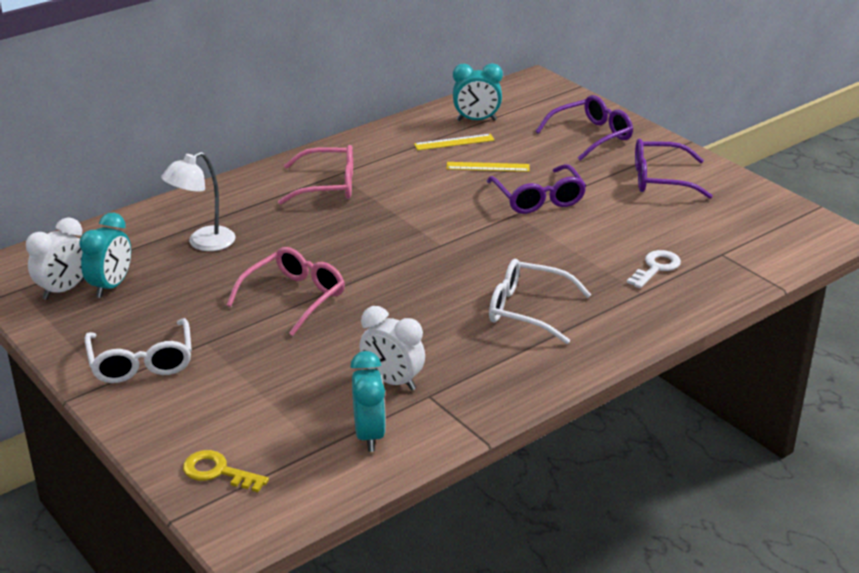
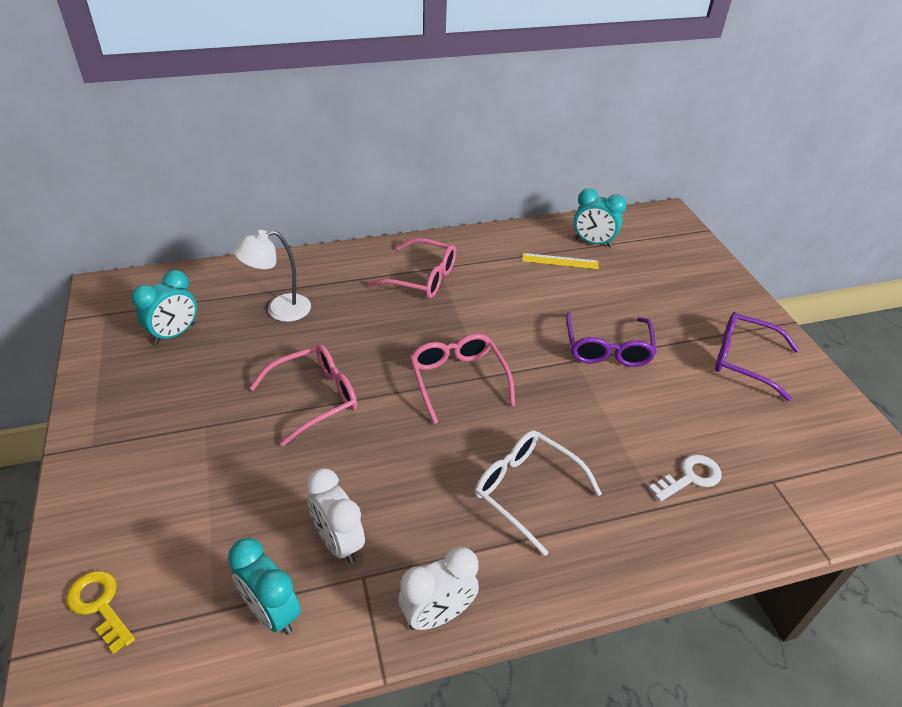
camera: 20 degrees right, 10 degrees up
(64, 290) = (136, 326): white clock -> white clock (437, 615)
(141, 362) = (136, 431): white glasses -> none
(369, 435) = (271, 612): turquoise clock -> turquoise clock turned 120 degrees clockwise
(418, 253) = (458, 380): none -> pink glasses
(488, 167) = (577, 297): yellow ruler -> none
(591, 136) = (694, 288): purple glasses -> none

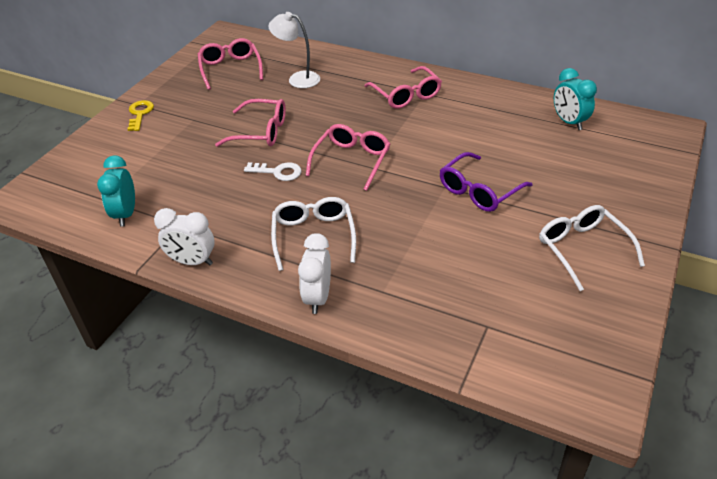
camera: 45 degrees right, 0 degrees up
(99, 605) = (69, 171): yellow key -> yellow key (140, 114)
(174, 334) = (230, 69): turquoise clock -> pink glasses
(338, 542) = (188, 203): white clock -> white clock (317, 297)
(560, 261) = (522, 124): yellow ruler -> none
(690, 477) = (428, 289): white key -> white key (278, 172)
(743, 360) = (582, 249): purple glasses -> white glasses

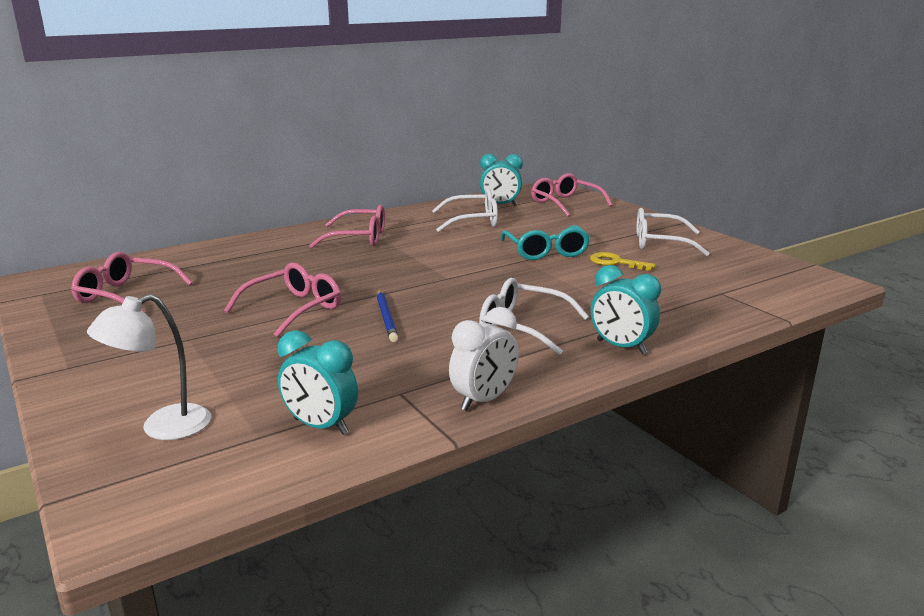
camera: 60 degrees left, 20 degrees down
(140, 114) = (97, 370): yellow key -> yellow key (615, 262)
(278, 172) = (386, 318): white key -> blue pencil
(298, 79) = (229, 269): white lamp -> white lamp (162, 427)
(317, 297) = (621, 347): white clock -> turquoise clock
(351, 161) = (424, 282): pink glasses -> pink glasses (565, 203)
(479, 191) = (546, 251): purple glasses -> turquoise glasses
(507, 126) = (473, 221): none -> white glasses

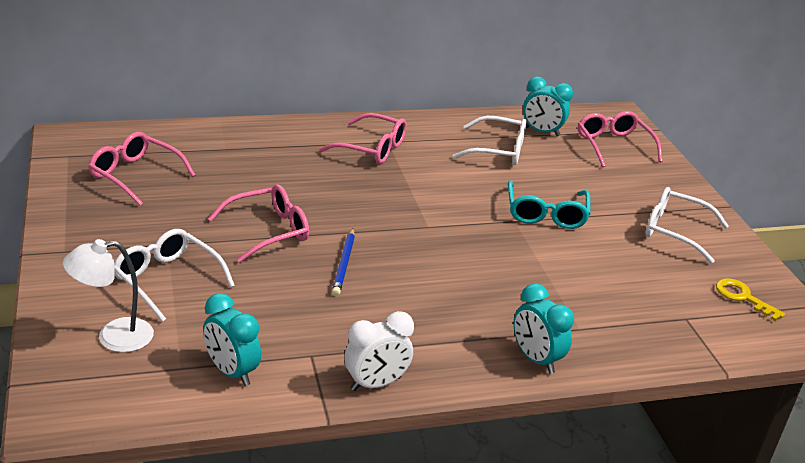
camera: 15 degrees right, 10 degrees up
(522, 327) = (460, 309): white glasses -> white glasses (167, 280)
(615, 262) = (607, 248): yellow key -> yellow key (742, 297)

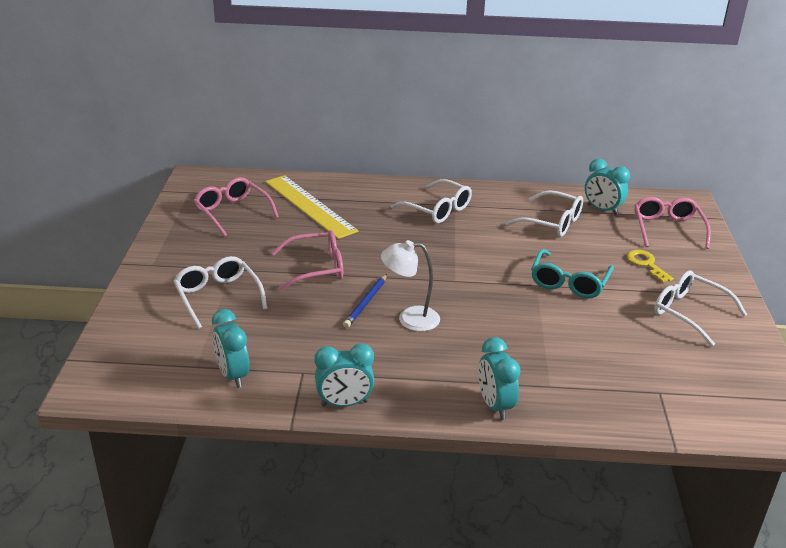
camera: 20 degrees right, 0 degrees up
(113, 337) = (157, 335): white lamp -> white lamp (410, 319)
(225, 158) = (310, 206): none -> yellow ruler
(372, 148) = (437, 210): pink glasses -> white glasses
(376, 384) = (344, 404): white clock -> turquoise clock
(742, 297) = (728, 382): yellow key -> yellow key (646, 264)

